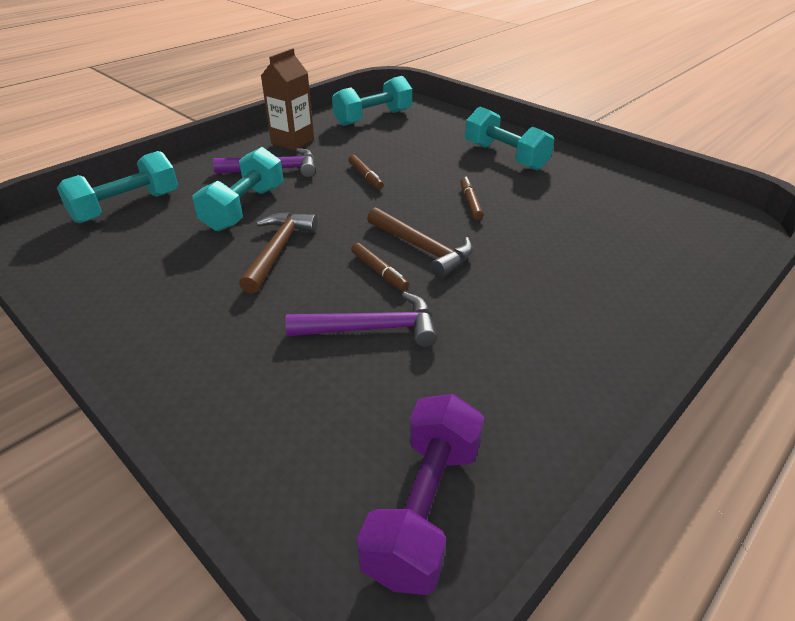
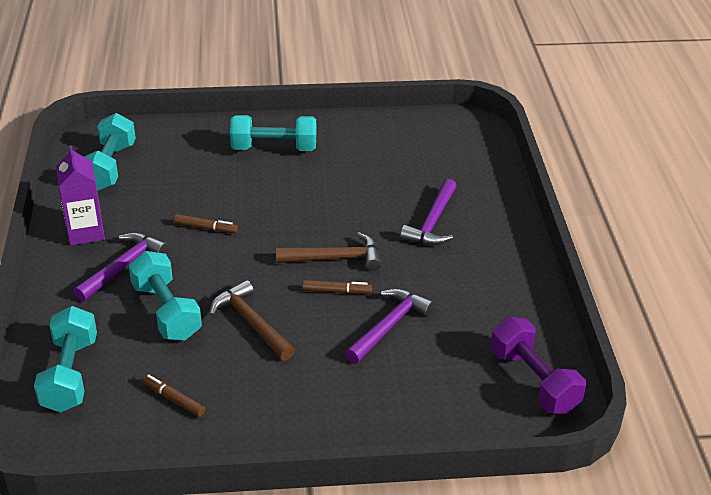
camera: 50 degrees left, 0 degrees up
(292, 141) = (85, 232): brown carton -> purple carton
(470, 203) = (311, 204): brown marker -> brown marker (174, 399)
(562, 274) = (432, 222): none -> purple hammer

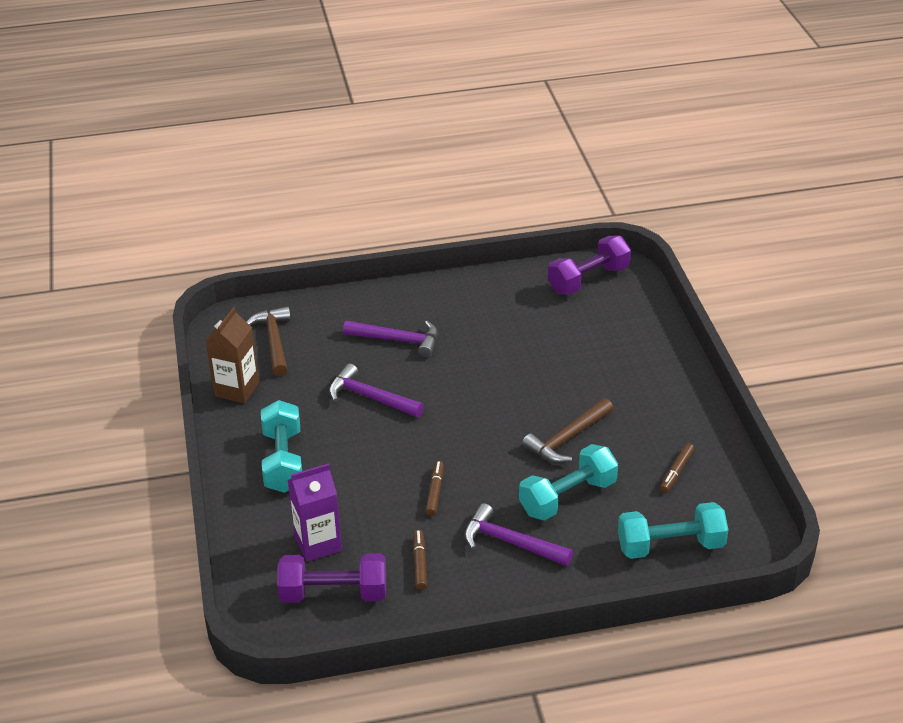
camera: 95 degrees left, 0 degrees up
(85, 232) = (460, 586): purple carton -> purple carton (318, 543)
(110, 167) = (334, 593): turquoise dumbbell -> purple dumbbell
(335, 258) = (464, 396): brown hammer -> brown hammer (274, 341)
(336, 291) = (510, 391): brown marker -> brown marker (419, 563)
(375, 127) = (237, 389): none -> brown carton
(389, 326) = (548, 356): purple hammer -> purple hammer (370, 397)

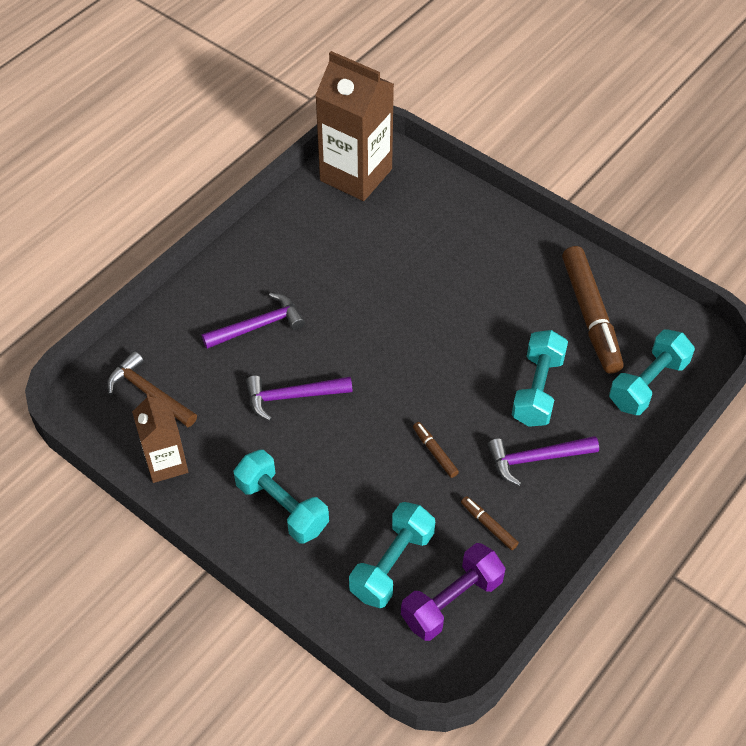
camera: 40 degrees left, 15 degrees up
(318, 543) = (392, 564): purple carton -> turquoise dumbbell
(567, 438) = (485, 336): brown hammer -> none
(588, 279) = (356, 175): purple dumbbell -> brown carton
(676, 471) = (590, 315): brown marker -> brown marker, size x2.32

